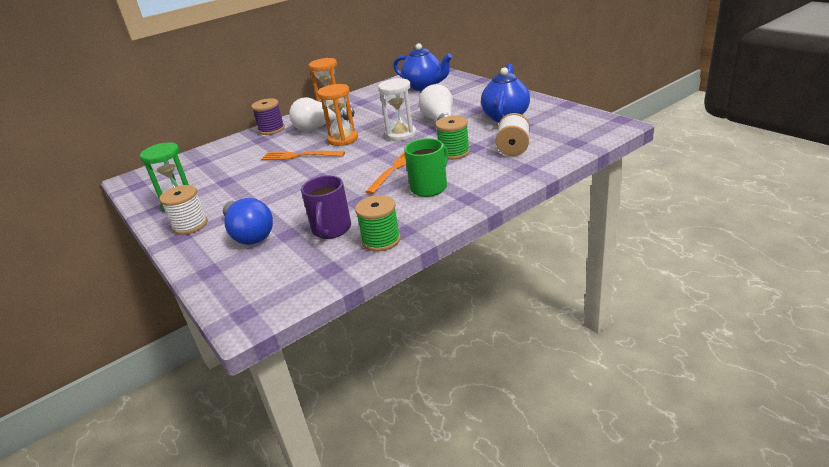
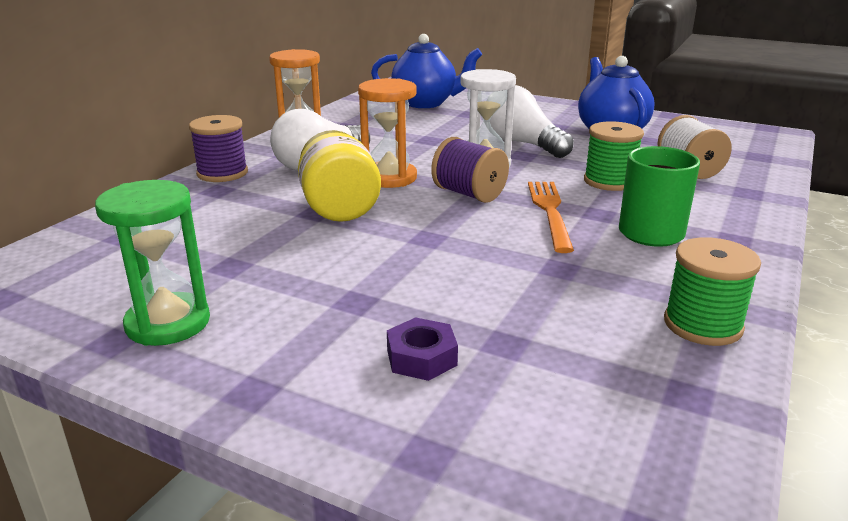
camera: 30 degrees left, 5 degrees down
(190, 225) = (249, 362): white spool -> none
(249, 234) = (421, 358): blue light bulb -> purple nut
(299, 156) = (339, 208): orange fork -> yellow jar
(331, 230) = (584, 322): purple mug -> none
(369, 153) = (469, 194): none -> purple spool

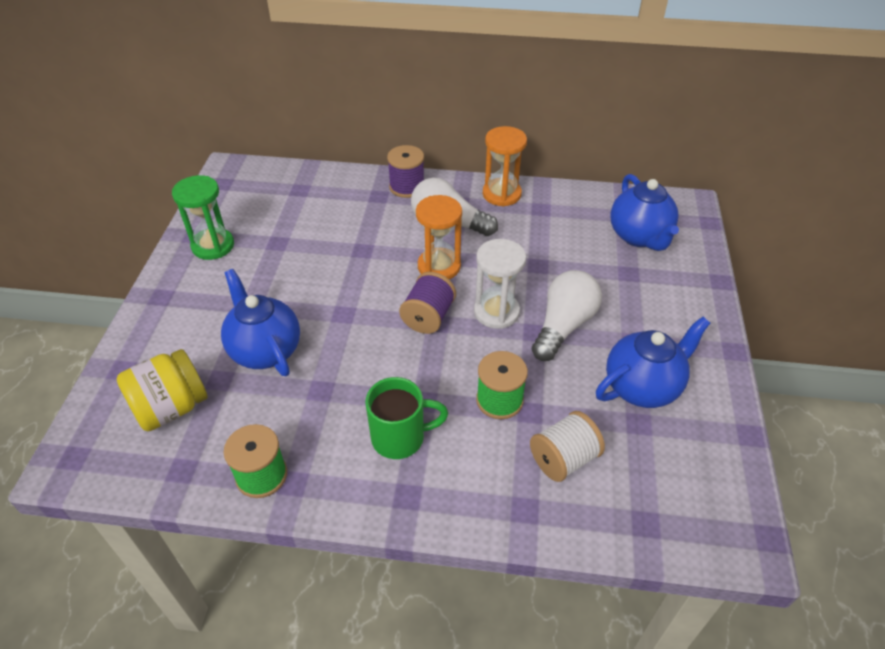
camera: 70 degrees right, 20 degrees up
(339, 208) = (372, 259): yellow jar -> yellow jar (171, 408)
(421, 358) = (199, 348): purple nut -> none
(463, 299) = (265, 350): none -> blue teapot
(550, 212) = (414, 370): orange fork -> none

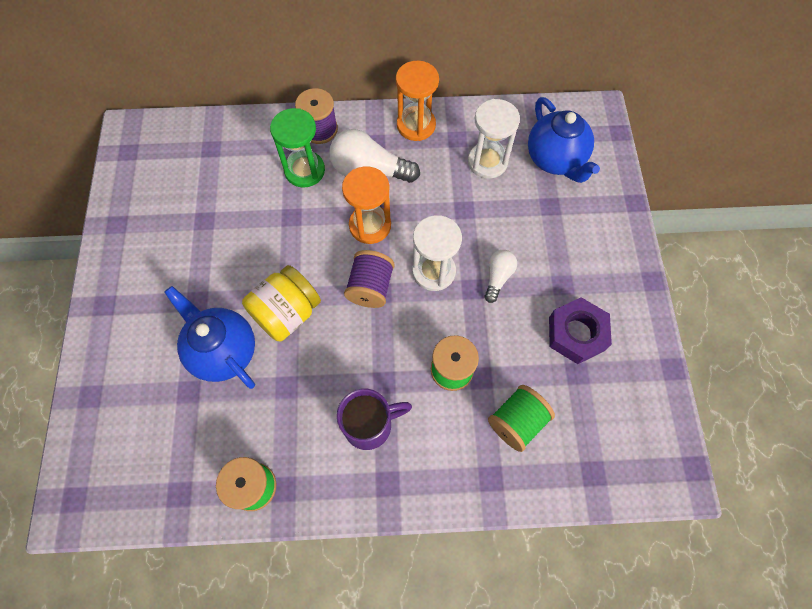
camera: 10 degrees left, 20 degrees up
(171, 408) = (150, 430): yellow jar -> yellow jar (287, 313)
(213, 246) = (139, 234): green hourglass -> green hourglass (304, 170)
(400, 437) = (370, 425): green mug -> purple mug
(563, 326) = (498, 277): white light bulb -> white light bulb, size x0.56
(563, 459) = (517, 422): white spool -> green spool
(568, 230) = (487, 162): none -> white hourglass
(642, 387) = (576, 333): blue teapot -> purple nut

